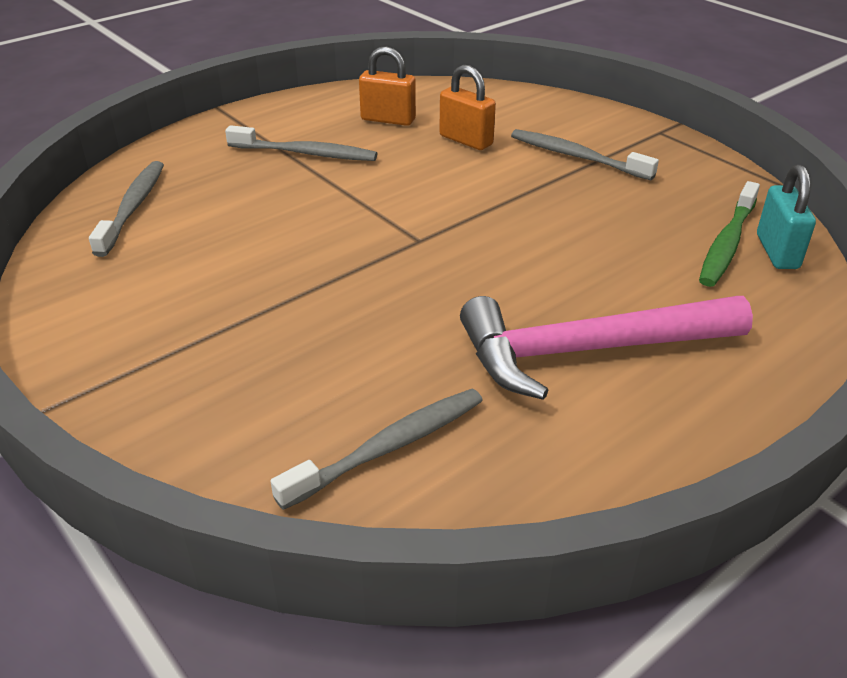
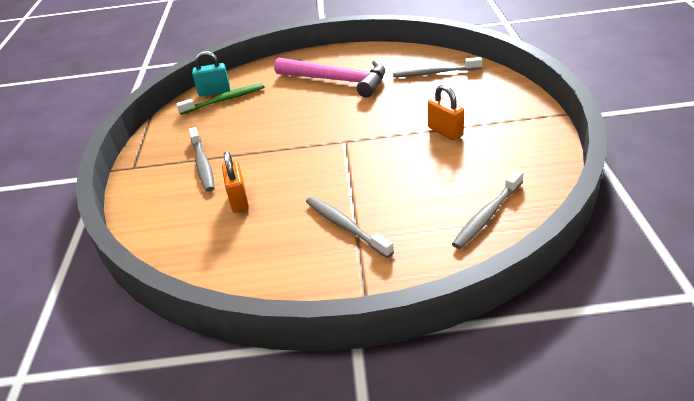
camera: 140 degrees left, 0 degrees up
(388, 119) = (259, 241): orange padlock -> orange padlock (445, 132)
(777, 252) = (214, 92): turquoise padlock -> turquoise padlock turned 45 degrees clockwise

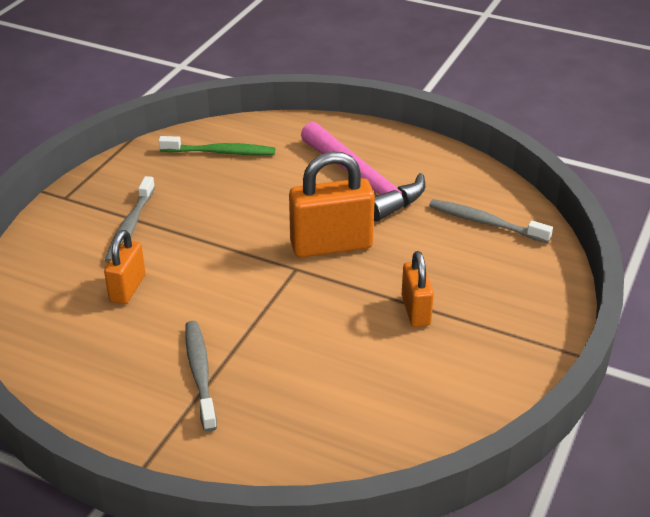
camera: 25 degrees right, 0 degrees up
(214, 92) = (219, 136): turquoise padlock -> none
(354, 120) = (331, 245): none -> orange padlock
(487, 215) = (353, 438): grey toothbrush -> none

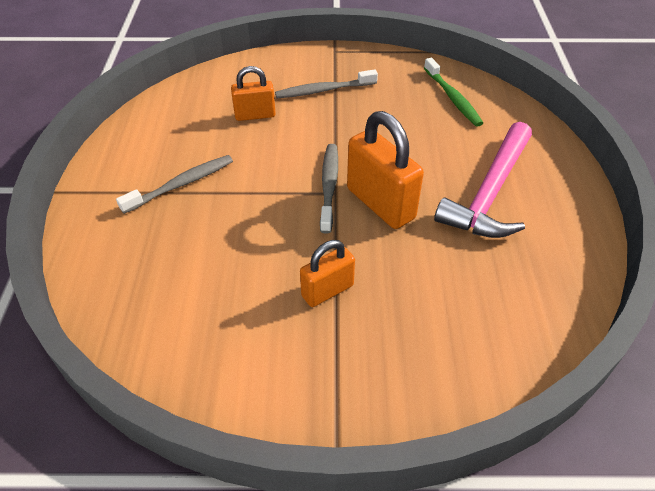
camera: 65 degrees right, 10 degrees up
(485, 222) = (502, 305): grey toothbrush -> grey toothbrush (329, 186)

